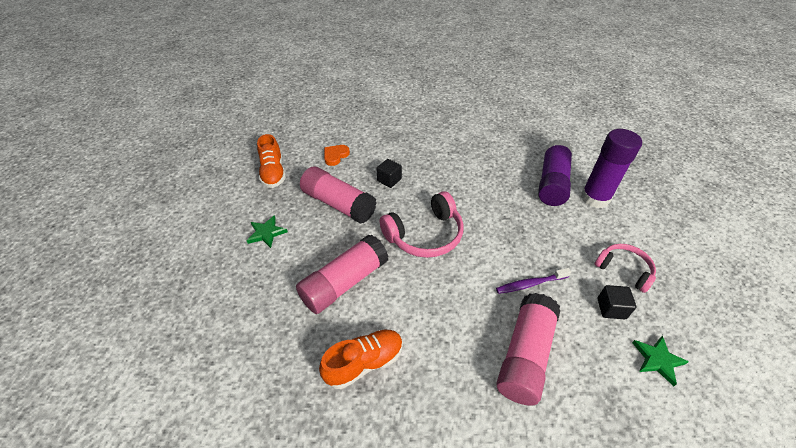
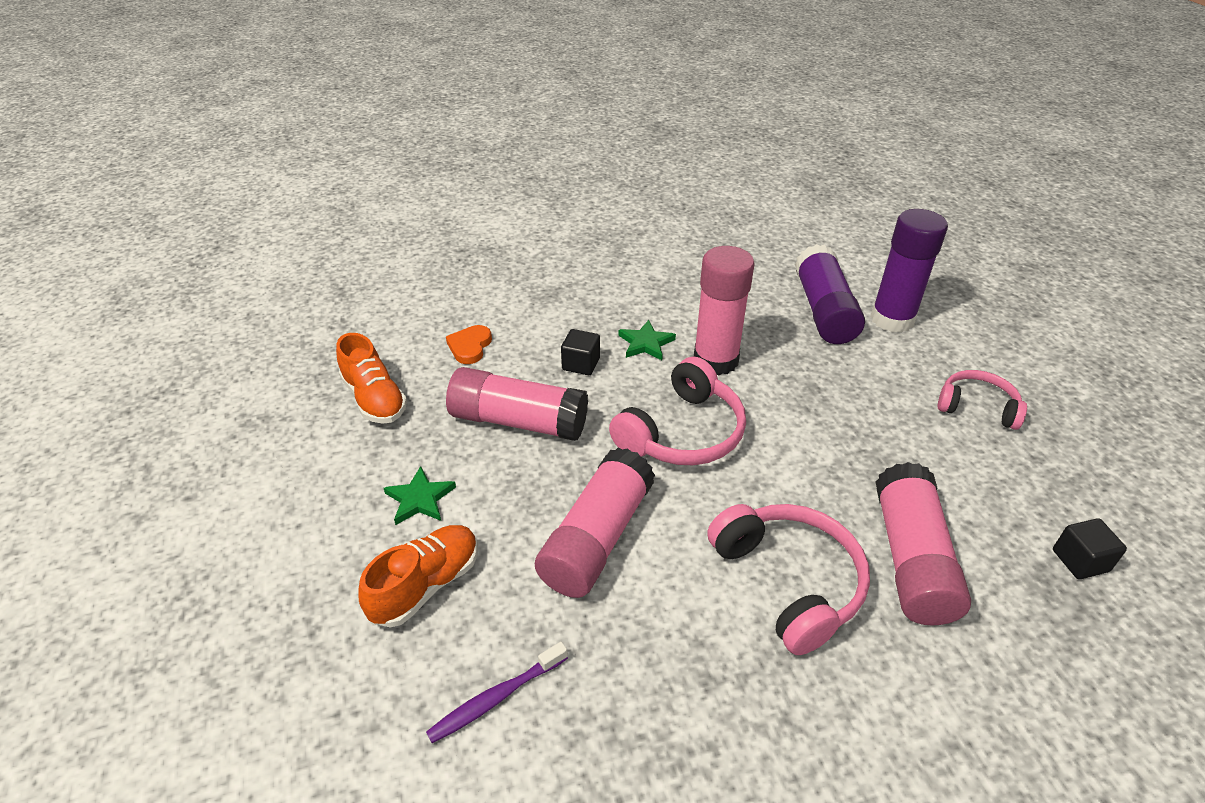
camera: 20 degrees left, 5 degrees down
(364, 363) = (693, 645): orange shoe -> orange shoe (426, 585)
(440, 344) = (789, 581): none -> pink headphones
(468, 197) = (715, 360): none -> pink glue stick
(530, 284) = (868, 460): purple toothbrush -> purple toothbrush (497, 698)
(611, 308) = (987, 462): black cube -> black cube (1080, 561)
(657, 360) = (1074, 511): green star -> green star (646, 343)

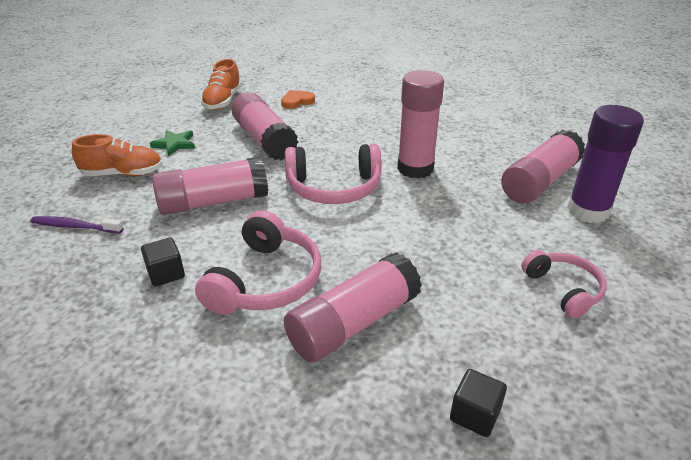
camera: 45 degrees right, 5 degrees down
(581, 364) = (336, 133): black cube -> black cube (166, 273)
(646, 343) = (388, 142): green star -> none
(824, 311) = (539, 181): purple glue stick -> pink glue stick

